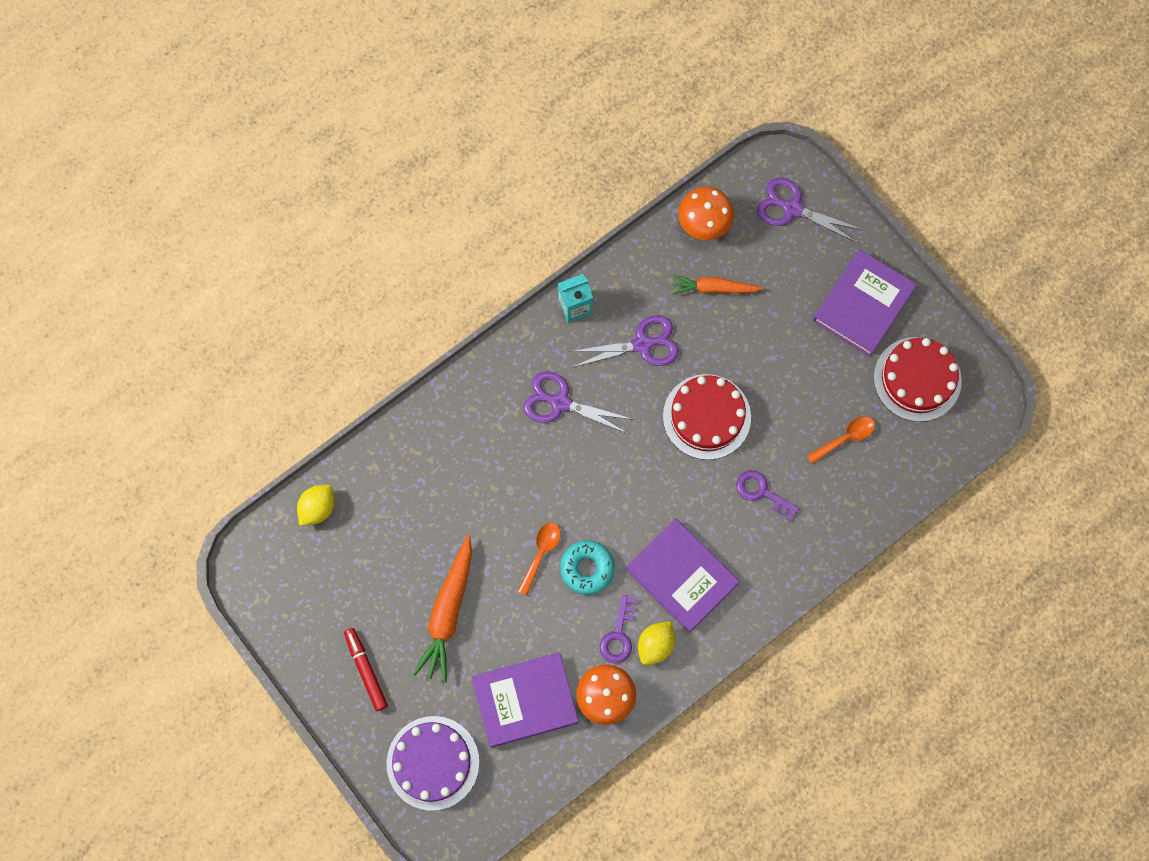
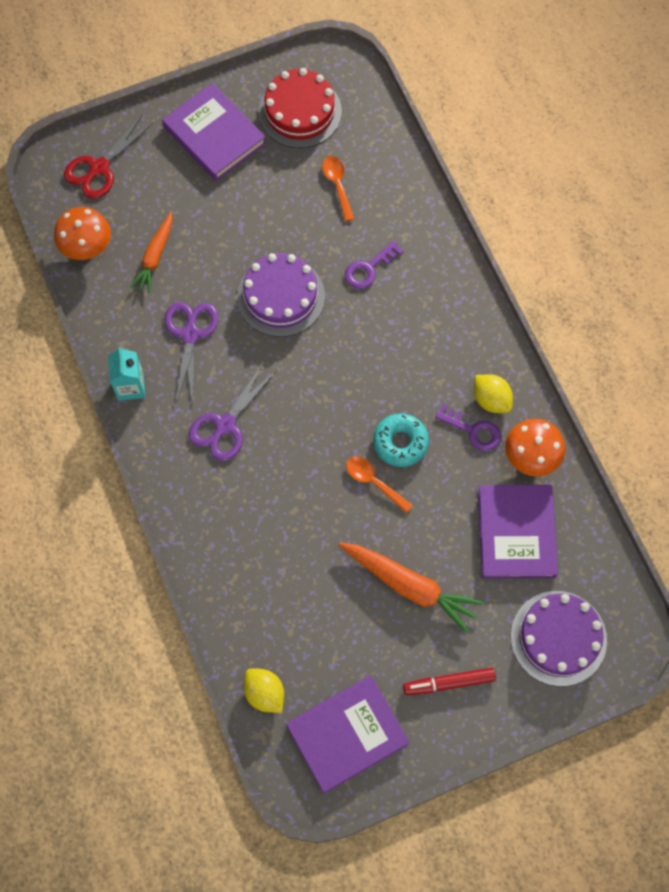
camera: 75 degrees left, 5 degrees down
(682, 576) = (430, 359): purple book -> purple book (347, 734)
(706, 416) = (281, 296): red cake -> purple cake
(792, 208) = (99, 168): purple scissors -> red scissors

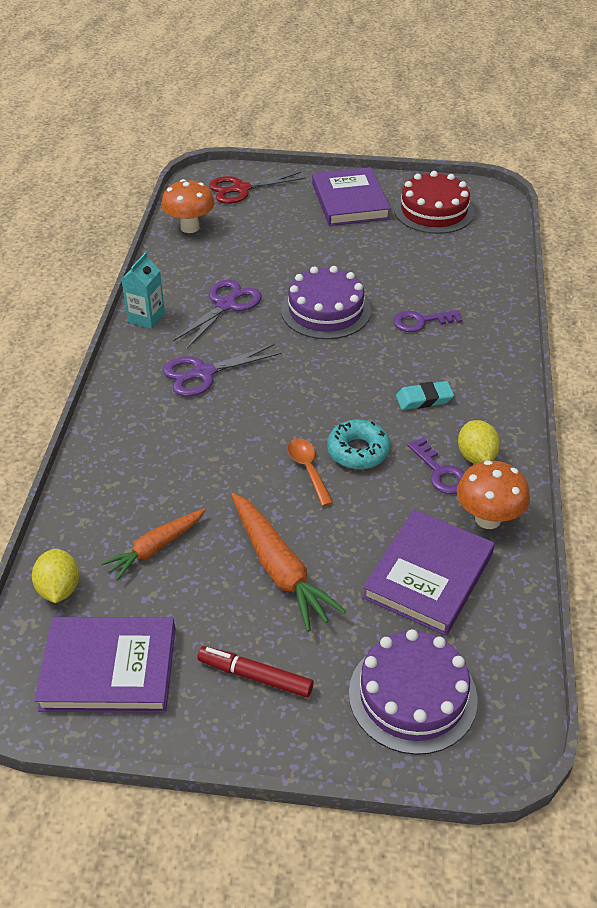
camera: 30 degrees right, 25 degrees down
(155, 256) = (239, 250): orange carrot -> orange carrot (156, 548)
(337, 185) = (433, 262): orange spoon -> none
(420, 359) = (424, 399): none -> turquoise eraser

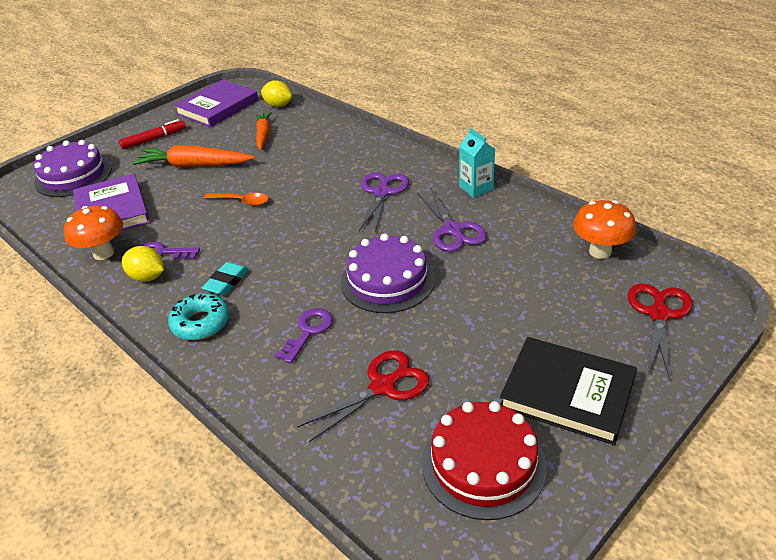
camera: 130 degrees right, 5 degrees down
(350, 201) = (567, 393): purple book -> black book
(358, 451) = (227, 227): turquoise donut -> turquoise donut (201, 323)
(426, 266) = (382, 386): none -> red scissors

